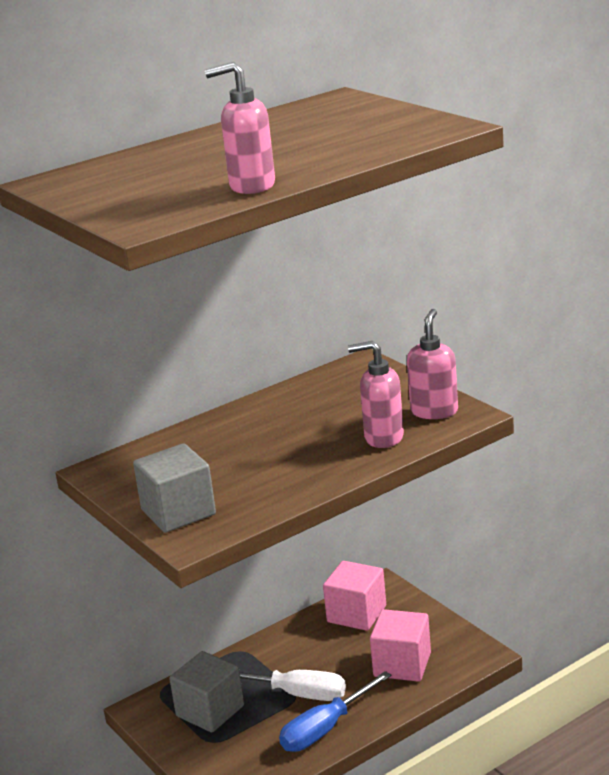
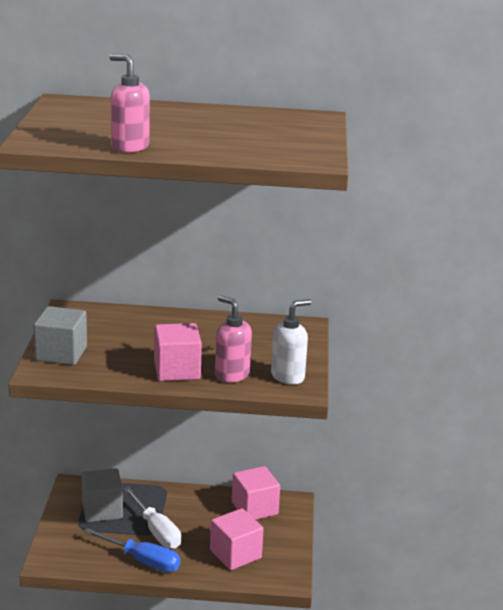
camera: 35 degrees right, 0 degrees up
(325, 462) = (177, 370): none -> pink cube
(325, 729) = (142, 560): blue screwdriver -> blue screwdriver turned 150 degrees counterclockwise
(434, 411) = (288, 376): pink soap dispenser -> white soap dispenser

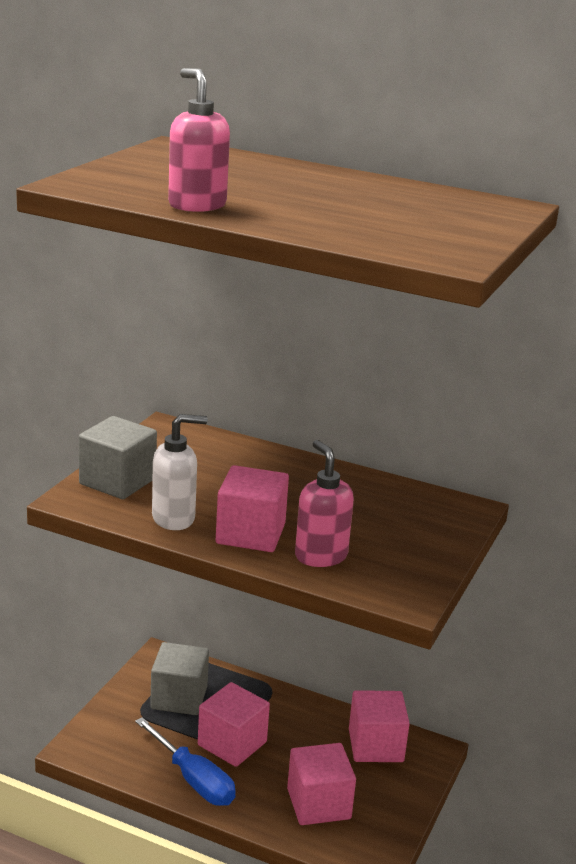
camera: 20 degrees right, 0 degrees up
(156, 531) = (232, 743): white screwdriver -> pink cube
(288, 376) = (399, 575): white soap dispenser -> white soap dispenser (174, 518)

